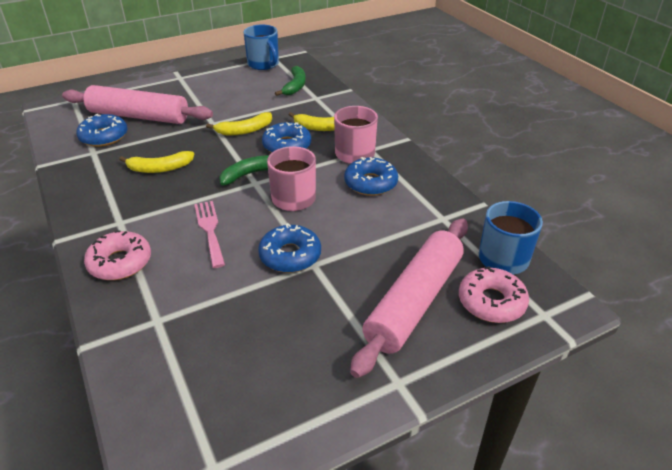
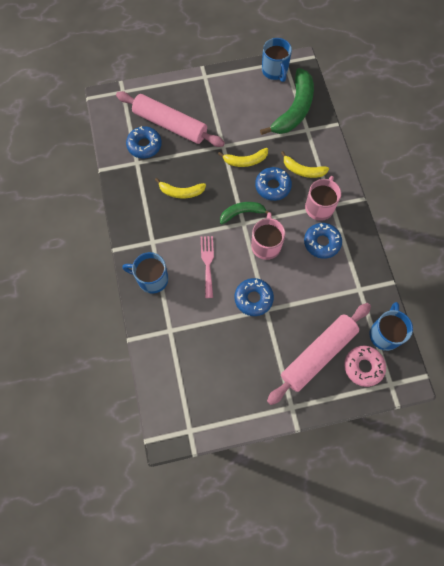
camera: 15 degrees right, 30 degrees up
(120, 262) = (151, 279): pink donut -> blue mug
(295, 86) = (294, 110): green banana -> green banana, size x1.81

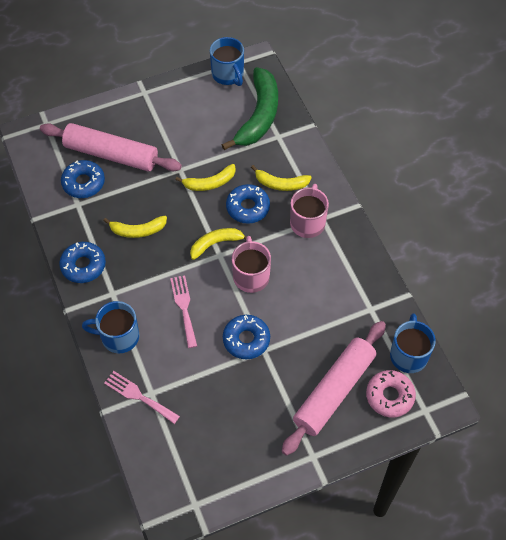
camera: 10 degrees left, 10 degrees down
(159, 331) = (139, 396): none -> pink fork
(242, 213) = (216, 243): green banana -> yellow banana
(322, 242) = (317, 263): blue donut -> blue donut (83, 265)

